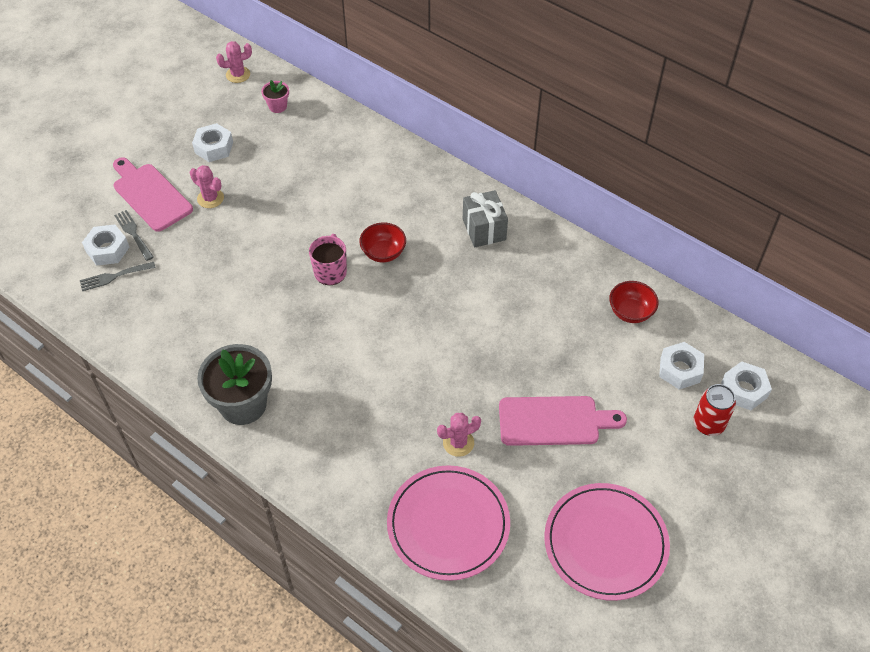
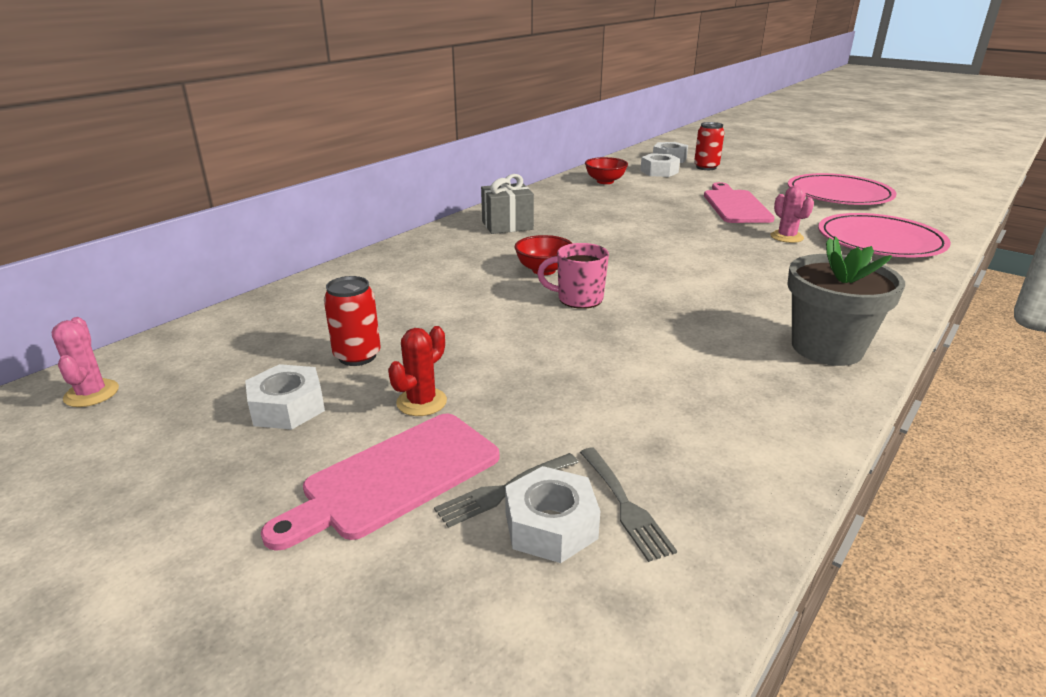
camera: 90 degrees left, 25 degrees down
(210, 198) = (421, 402): pink cactus -> red cactus
(262, 166) = (357, 356): none -> red can
(277, 106) = (216, 349): pink flower pot -> none

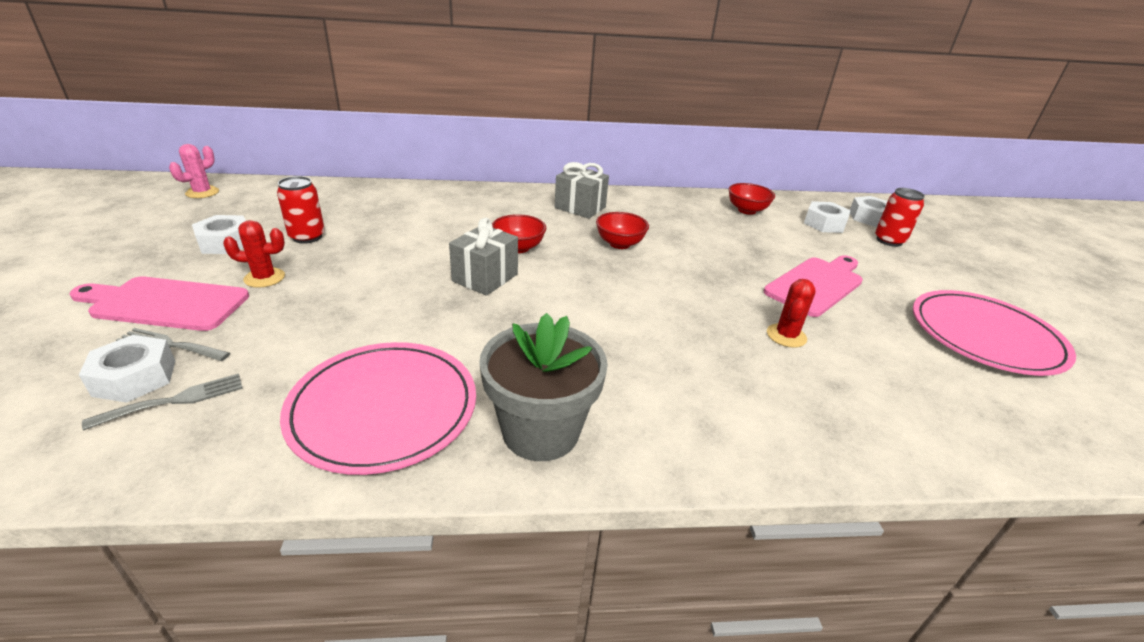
camera: 45 degrees right, 5 degrees up
(578, 299) = (485, 278): pink mug -> grey gift
(594, 235) = (620, 244): none -> red bowl
(625, 506) = (175, 400): grey fork -> grey fork turned 150 degrees counterclockwise
(786, 237) = (786, 336): pink cactus -> red cactus
(880, 241) = (890, 401): pink plate -> pink plate (383, 409)

